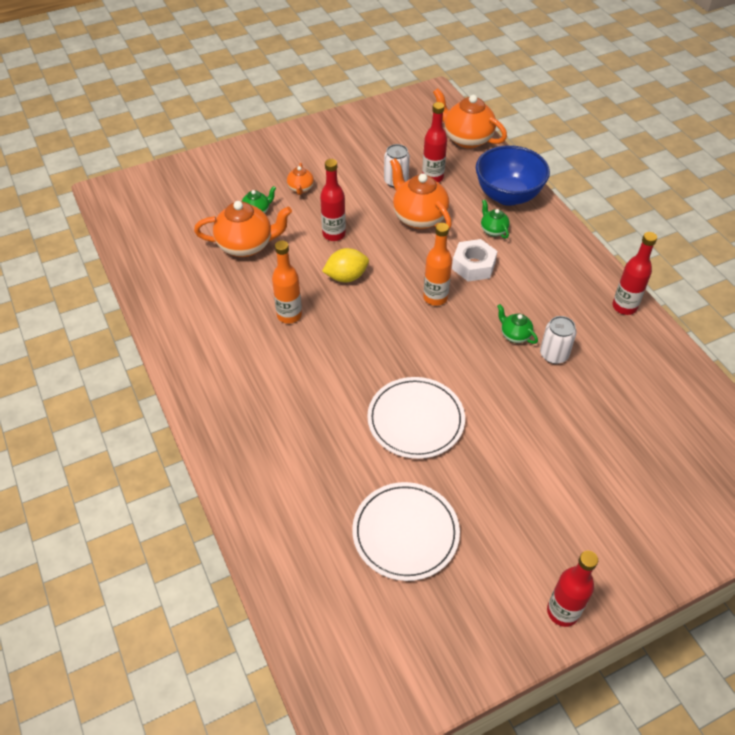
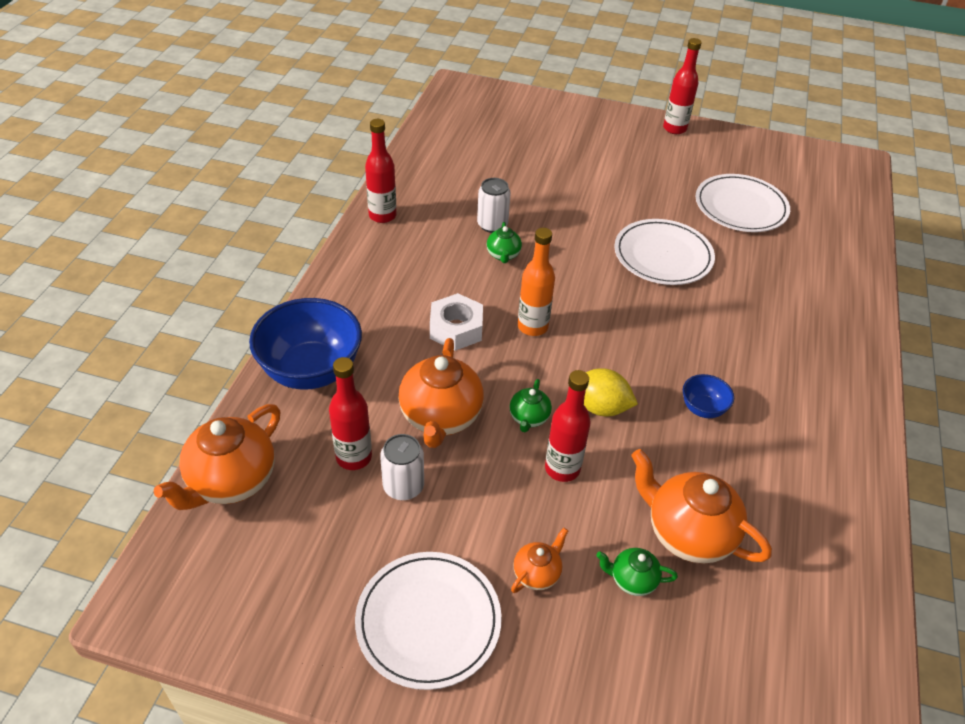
camera: 140 degrees left, 5 degrees down
(289, 315) = (702, 408): orange bottle -> blue bowl
(326, 149) = (428, 621): none -> white plate
(467, 139) = (231, 481): orange teapot -> orange teapot turned 45 degrees clockwise
(493, 230) = (385, 347): green teapot -> green teapot (529, 418)

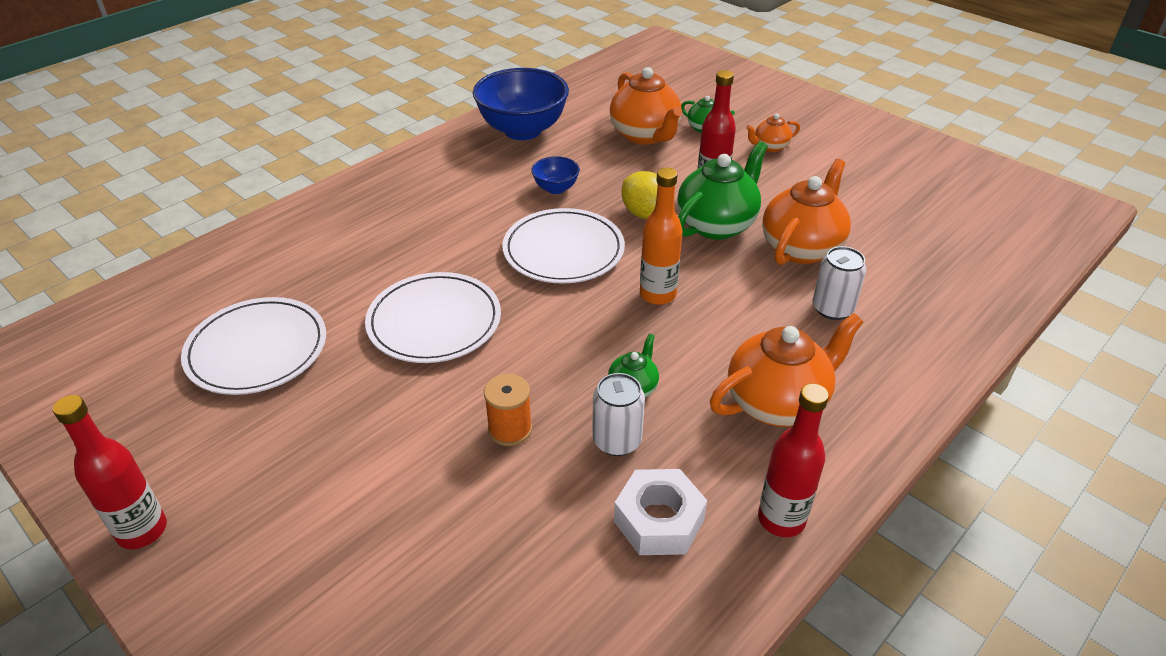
camera: 150 degrees left, 5 degrees down
(231, 481) = (1016, 258): orange teapot -> orange teapot (777, 403)
(311, 371) = (930, 325): blue bowl -> blue bowl (522, 130)
(354, 457) = (895, 243): red bottle -> none
(403, 486) = (855, 213): white can -> white can (832, 309)
(428, 621) = (859, 148): white plate -> white plate (563, 250)
(456, 329) = (746, 318): white nut -> white nut (659, 520)
(529, 418) = (717, 225): green teapot -> green teapot, size x1.99
(555, 212) = (510, 429): none -> orange spool

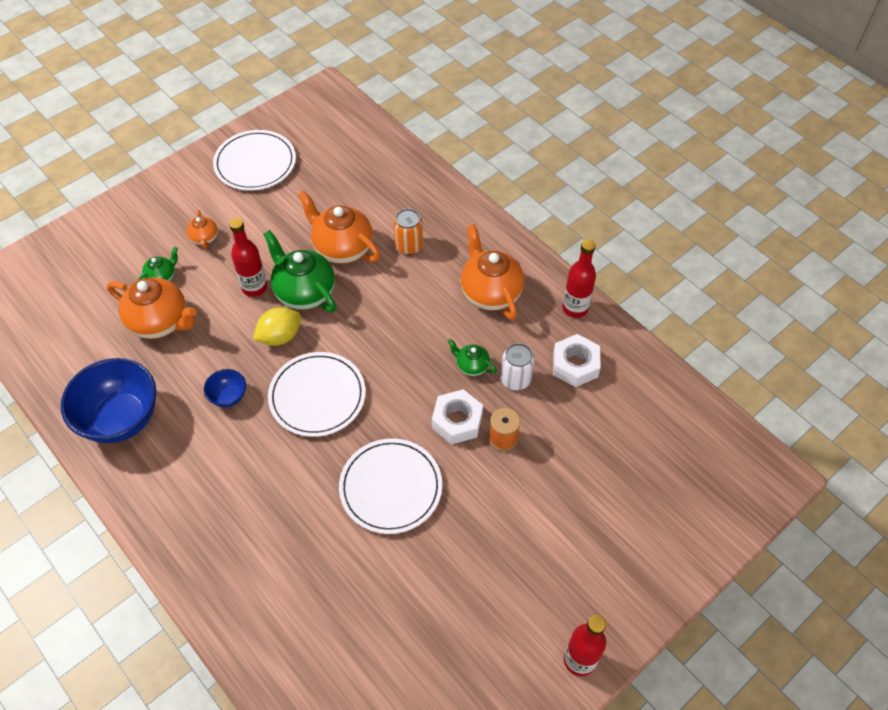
camera: 85 degrees left, 15 degrees up
(257, 350) = (408, 617): white plate -> white plate (255, 163)
(536, 378) = (457, 421): none -> white nut
(645, 135) = (160, 322): orange teapot -> orange teapot turned 45 degrees clockwise
(657, 295) = (380, 340): orange bottle -> none
(832, 309) = (409, 246): white can -> orange can

